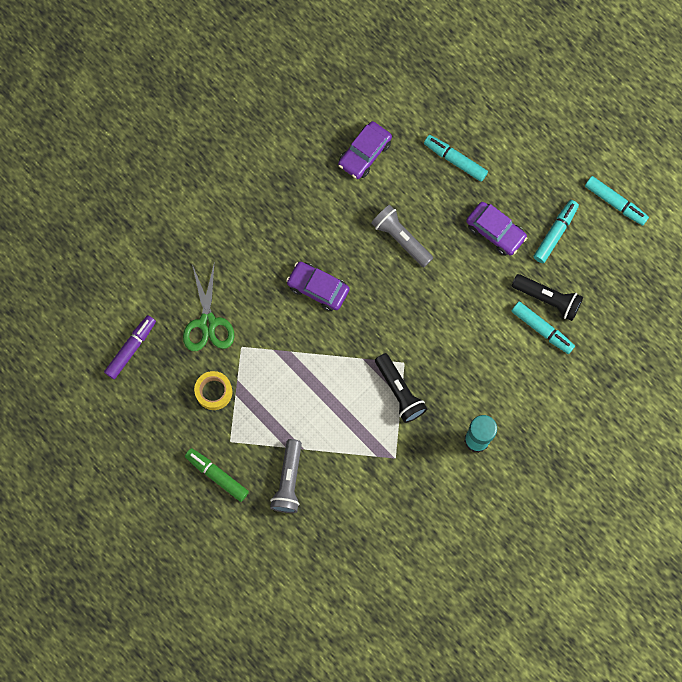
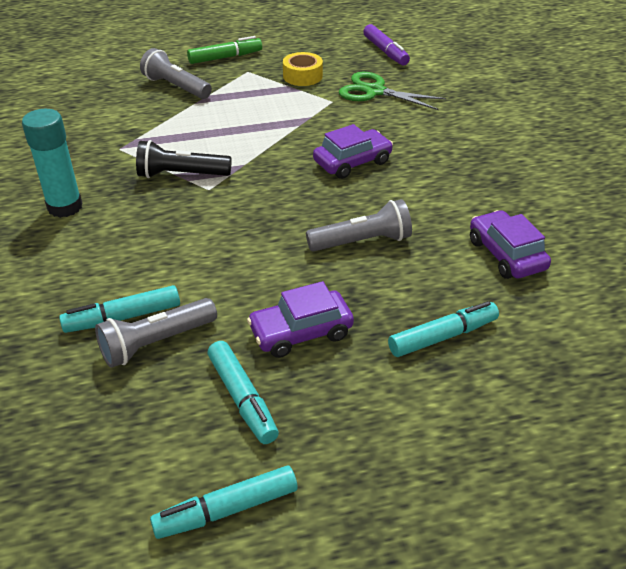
camera: 120 degrees right, 35 degrees down
(548, 299) = (156, 343): black flashlight -> grey flashlight

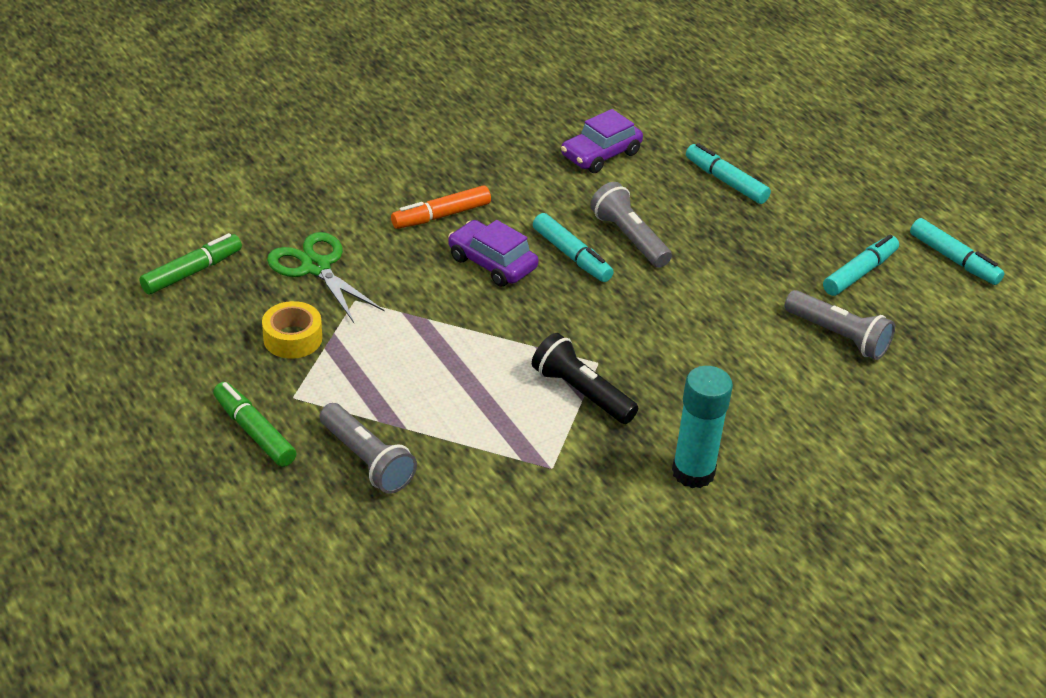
camera: 110 degrees left, 0 degrees up
(123, 317) = (824, 366): turquoise marker -> turquoise marker (571, 255)
(176, 87) = (367, 460): grey flashlight -> grey flashlight turned 60 degrees counterclockwise
(181, 174) = (581, 392): black flashlight -> black flashlight turned 150 degrees clockwise
(301, 332) = (770, 255): purple car -> none
(375, 91) = (316, 267): green scissors -> green scissors turned 135 degrees clockwise
(385, 51) = (192, 272): purple marker -> green marker
(423, 149) = (441, 216): none -> orange marker

